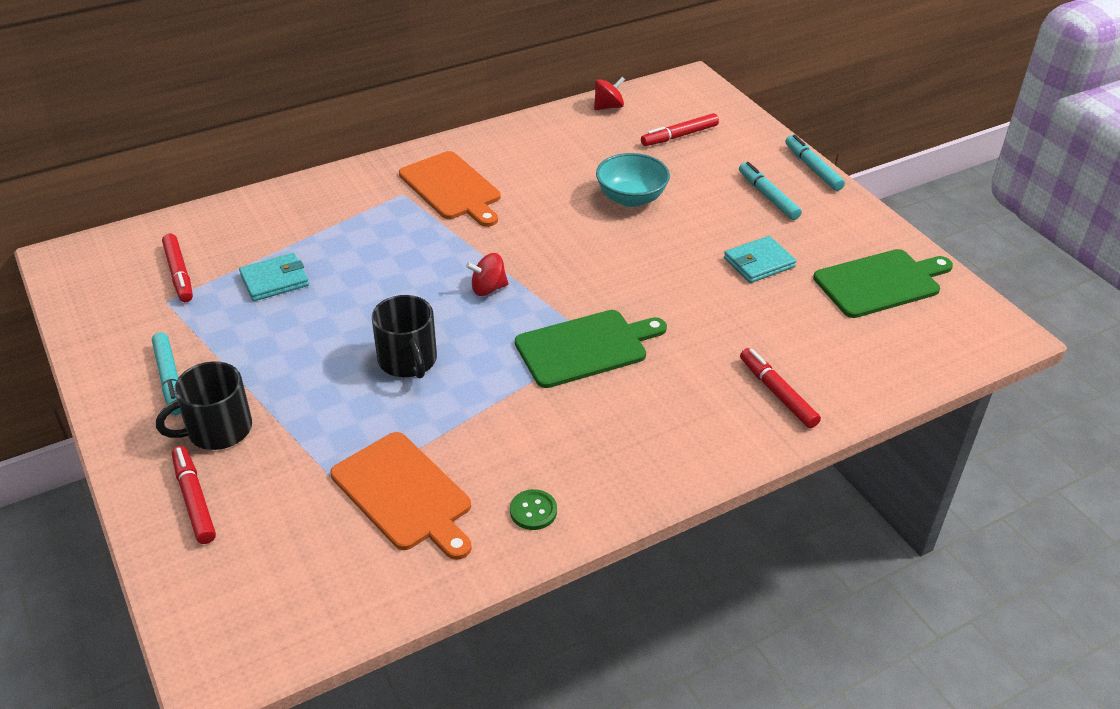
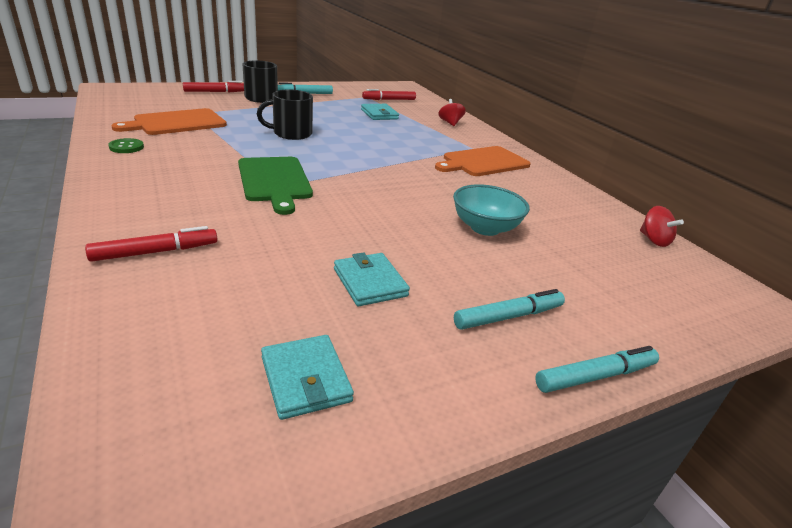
camera: 90 degrees right, 10 degrees down
(488, 288) = (357, 160): red spinning top -> red spinning top (450, 123)
(679, 136) = (620, 274): red marker -> none
(880, 283) = (305, 379): green cutting board -> turquoise wallet

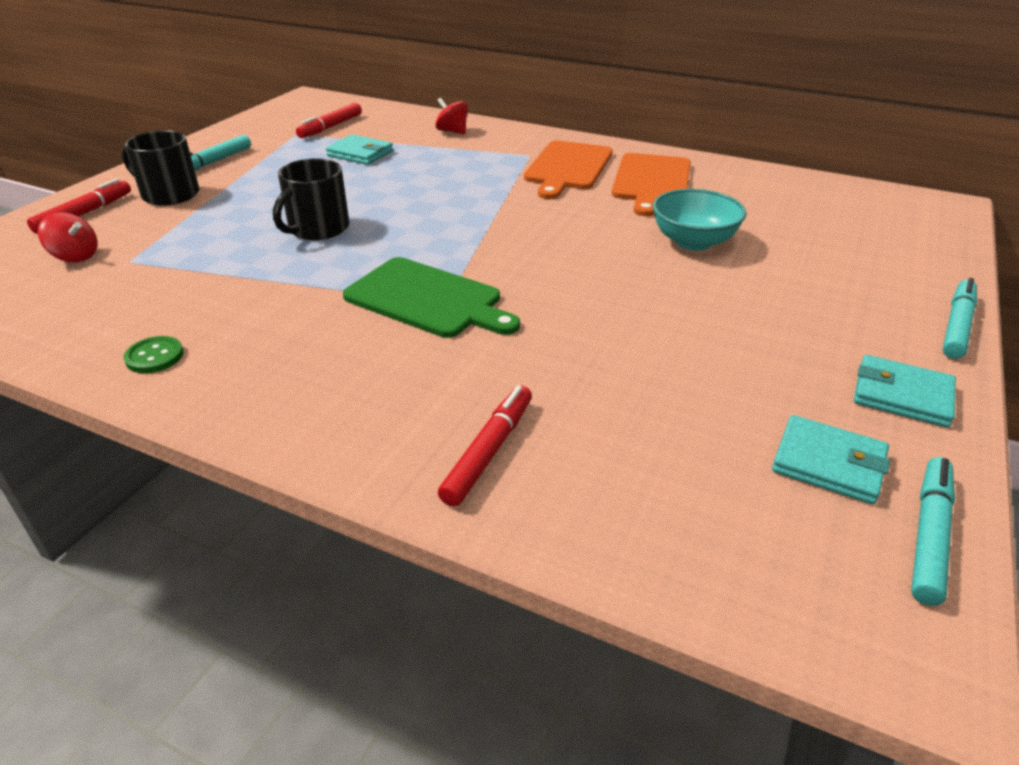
camera: 35 degrees left, 5 degrees up
(177, 123) = (139, 286): orange cutting board -> orange cutting board (651, 181)
(370, 282) = (713, 351): turquoise wallet -> turquoise wallet (902, 395)
(508, 317) = (844, 315): turquoise marker -> turquoise marker (929, 535)
(654, 240) = (810, 184): red spinning top -> red spinning top (75, 256)

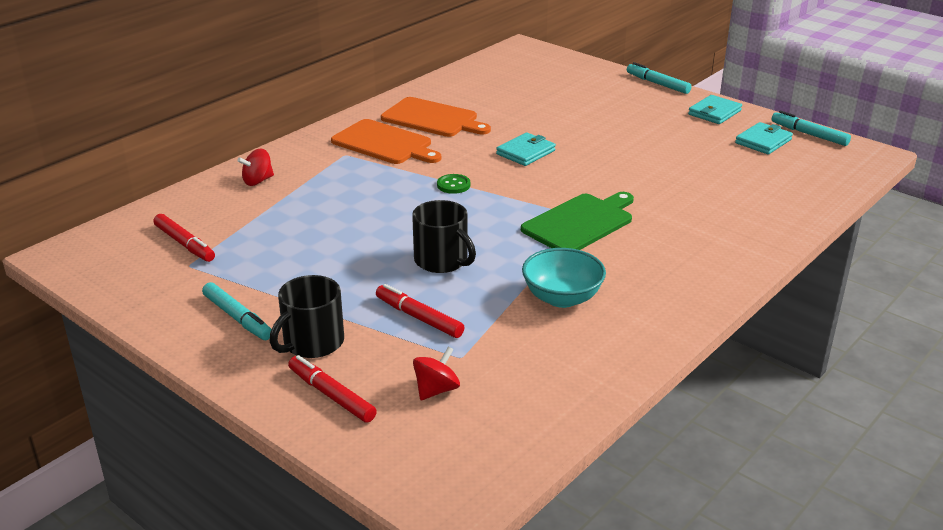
camera: 75 degrees left, 5 degrees down
(154, 356) = (627, 333): green button -> green button (453, 185)
(360, 153) = (279, 231): turquoise wallet -> turquoise wallet (526, 152)
(489, 451) = (747, 220): red marker -> red marker (419, 317)
(693, 242) = (536, 125): turquoise bowl -> turquoise bowl (562, 298)

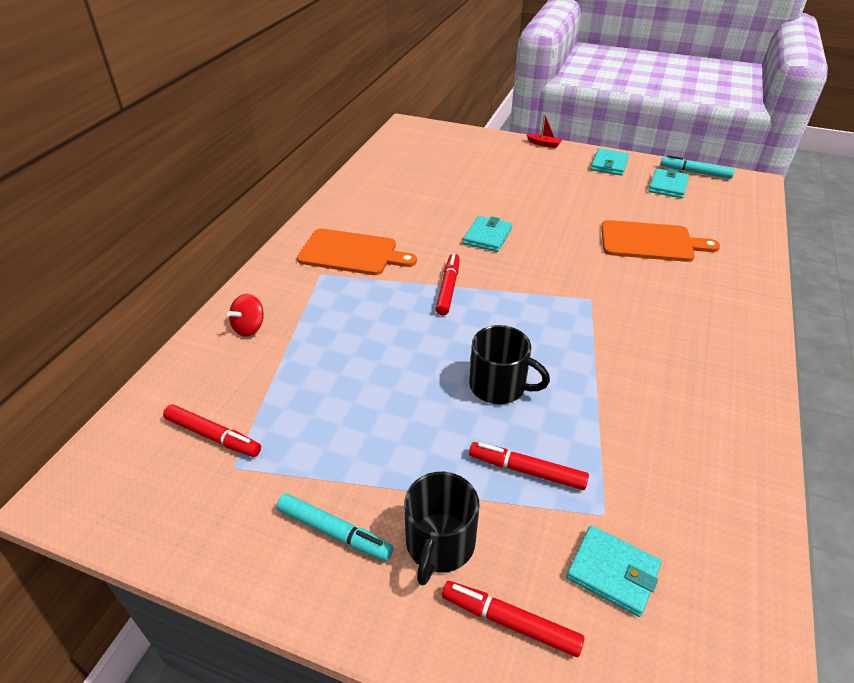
camera: 20 degrees left, 10 degrees up
(432, 119) = (379, 215): orange cutting board -> orange cutting board (650, 242)
(436, 390) = (612, 572): red spinning top -> turquoise wallet
(453, 185) = (448, 288): green button -> red marker
(562, 298) = (640, 403): turquoise bowl -> none
(580, 223) = (590, 306): green cutting board -> none
(657, 84) = (544, 144): turquoise marker -> red boat

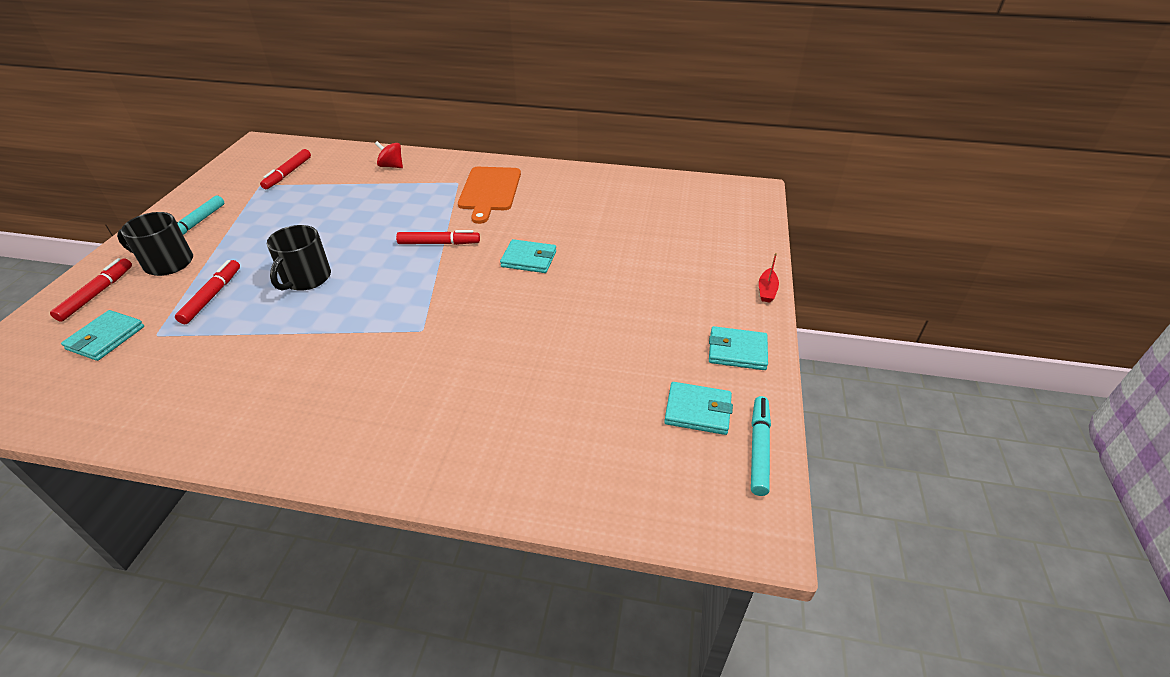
camera: 80 degrees right, 0 degrees up
(650, 242) = (539, 383): orange cutting board -> none

